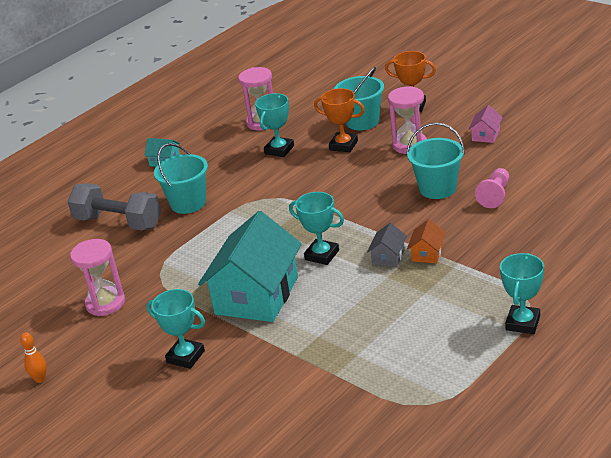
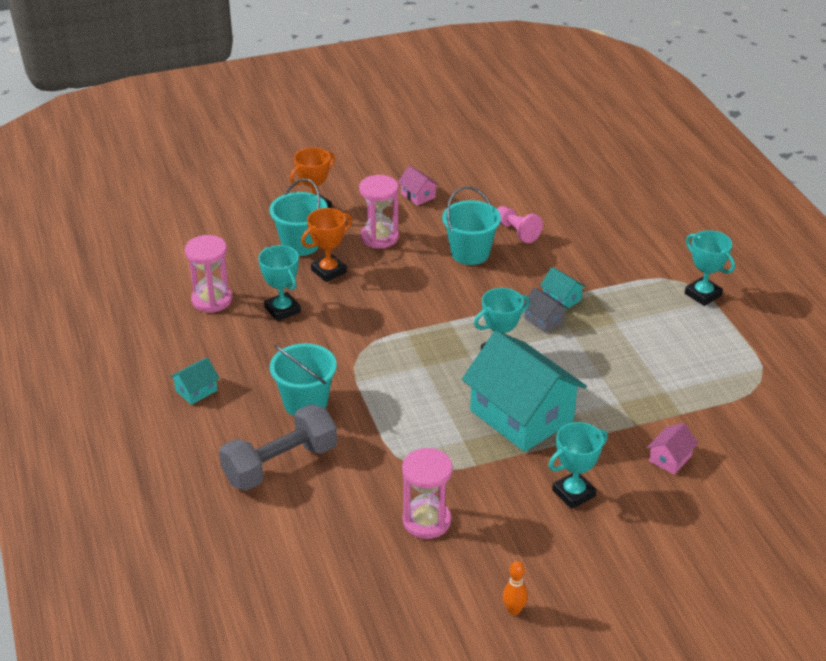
camera: 65 degrees left, 5 degrees up
(269, 390) = (670, 458): none -> pink house
(427, 253) = (561, 299): orange house -> turquoise house

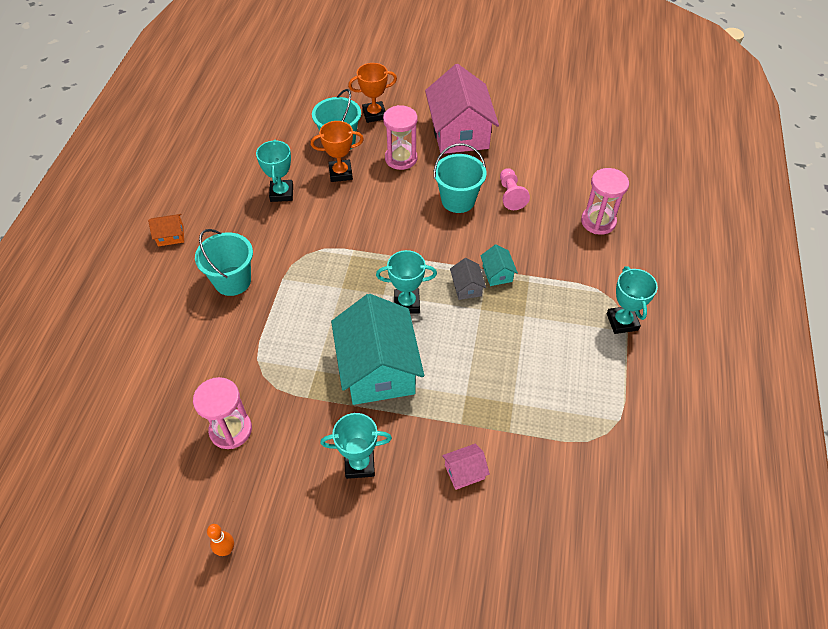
camera: 30 degrees right, 15 degrees up
(196, 390) = (170, 236): turquoise house -> orange house
(212, 300) = (242, 164): pink hourglass -> pink hourglass (598, 222)
(280, 464) = (173, 326): grey dumbbell -> none
(418, 195) = (459, 132): pink house -> pink house, size x2.42

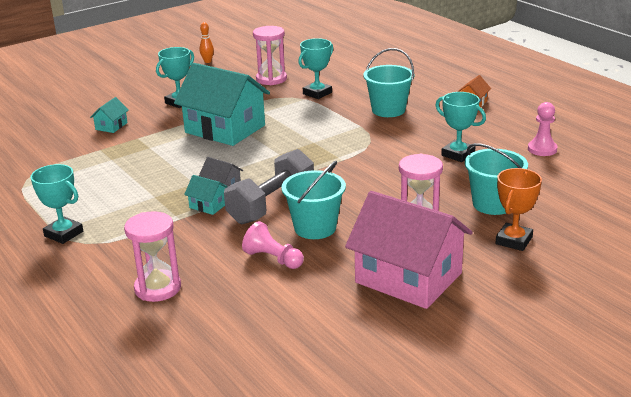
camera: 135 degrees right, 25 degrees down
(231, 157) = (542, 149): none -> pink pawn
(340, 173) = (444, 188): orange trophy -> none
(407, 303) = (254, 158): turquoise trophy -> turquoise trophy (317, 93)
(457, 241) = (271, 205): none -> grey dumbbell
(464, 472) = (111, 126): pink house -> turquoise house

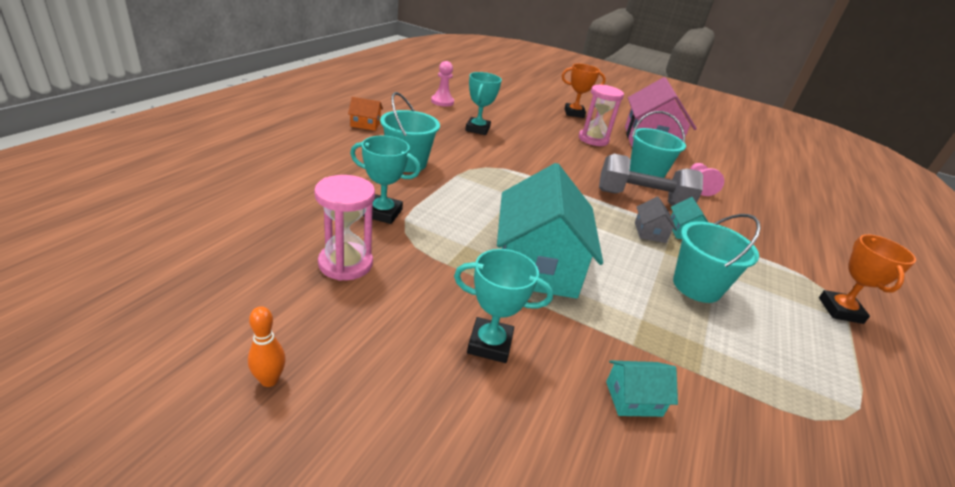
camera: 125 degrees left, 5 degrees up
(64, 234) = (840, 310): turquoise trophy -> orange trophy
(158, 288) = (795, 226): pink hourglass -> none
(493, 204) = (539, 118): turquoise bucket -> turquoise bucket (696, 286)

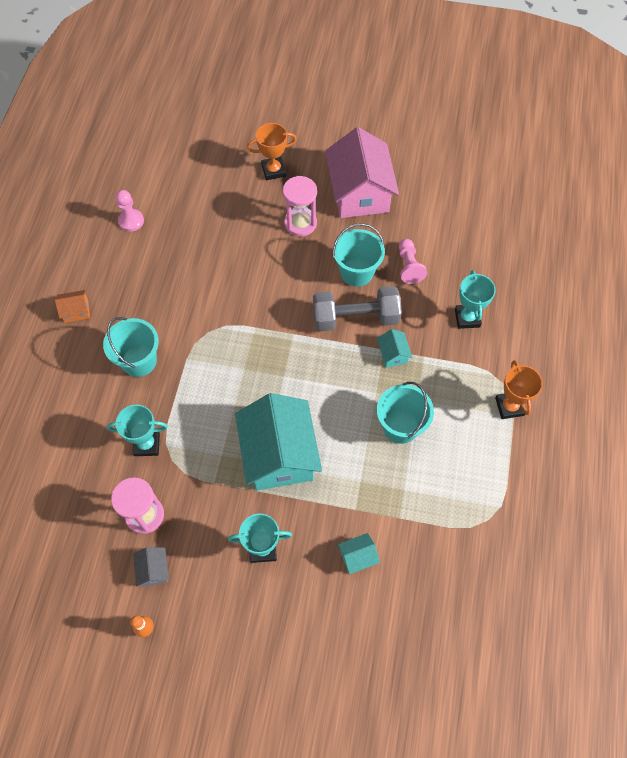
camera: 10 degrees left, 30 degrees up
(477, 129) = (182, 263): turquoise trophy -> turquoise trophy (467, 318)
(650, 232) = (363, 369): grey house -> grey house (153, 570)

